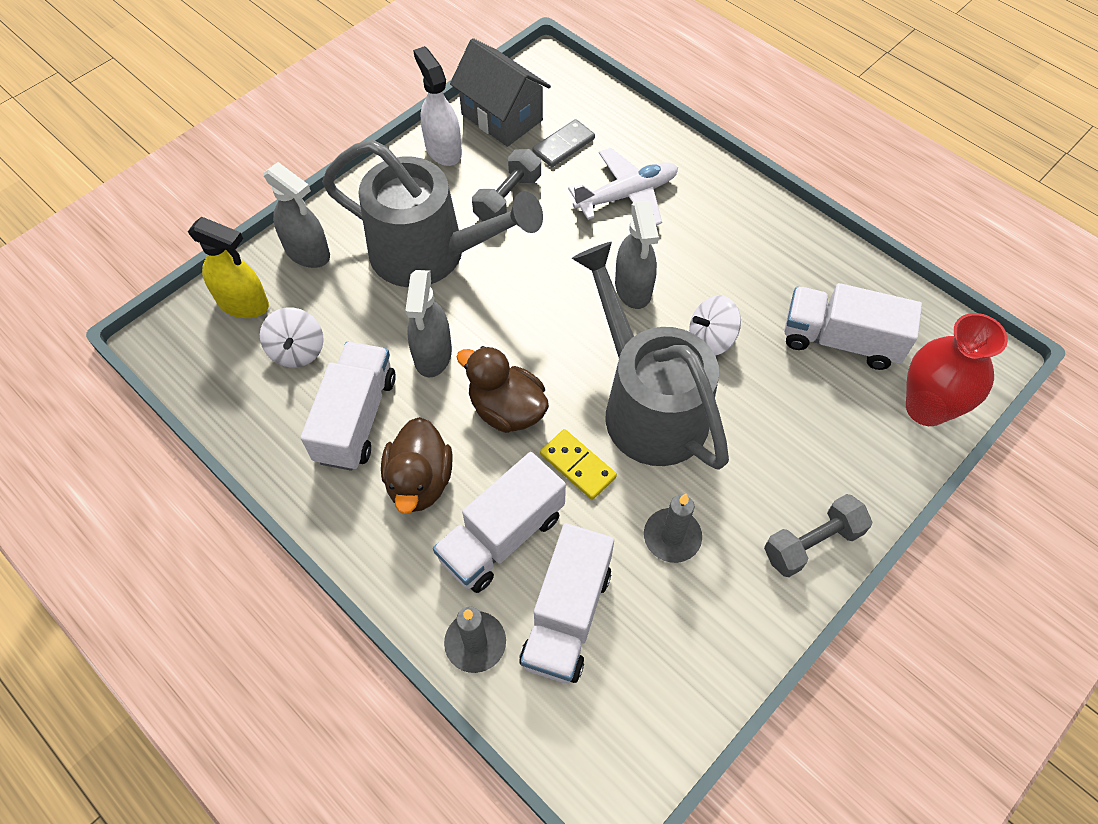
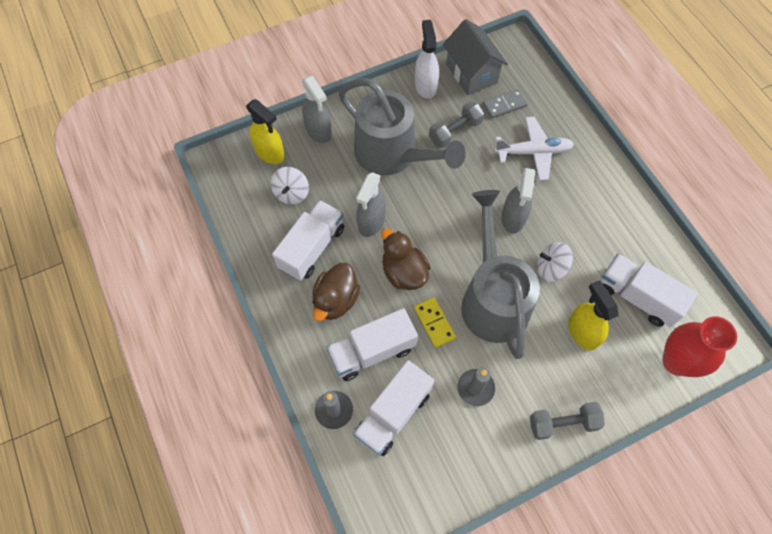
camera: 20 degrees right, 5 degrees up
(788, 410) = (582, 332): none -> yellow spray bottle

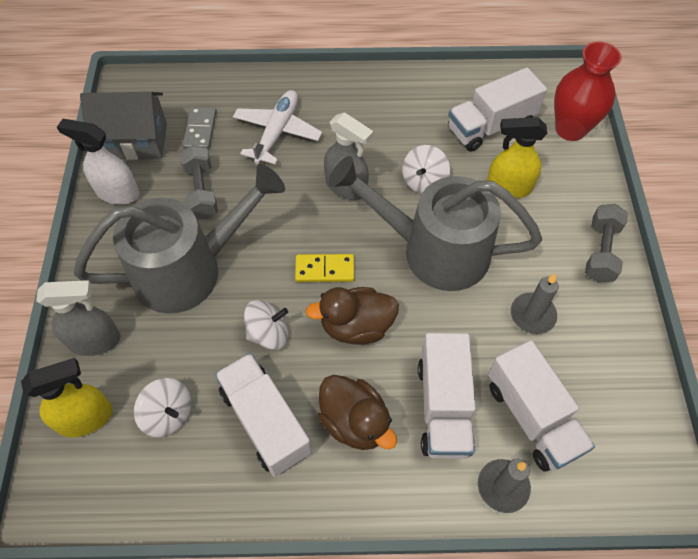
camera: 65 degrees left, 5 degrees down
(371, 222) = (268, 333): grey spray bottle -> white spinning top
(434, 323) = (436, 322): yellow domino -> yellow domino (325, 269)

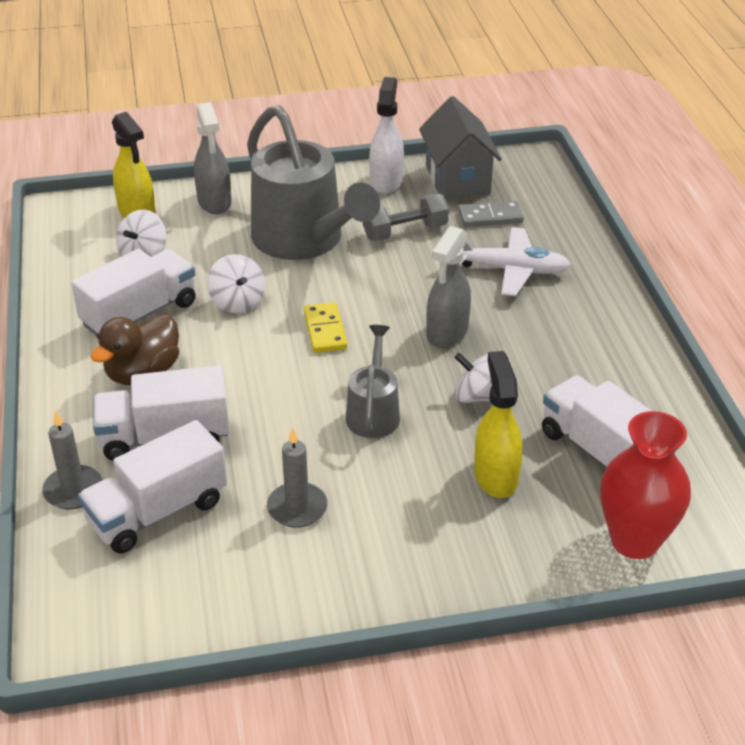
camera: 80 degrees right, 20 degrees down
(356, 326) = (256, 361): brown duck -> none
(432, 250) = (373, 412): grey watering can -> grey watering can, size x0.50
(601, 251) = (414, 577): grey dumbbell -> none

